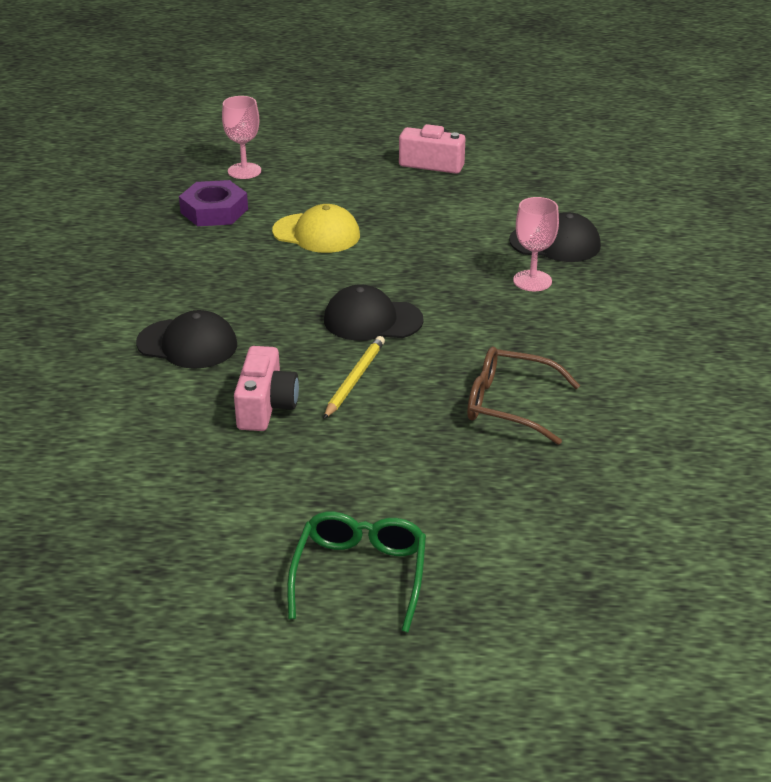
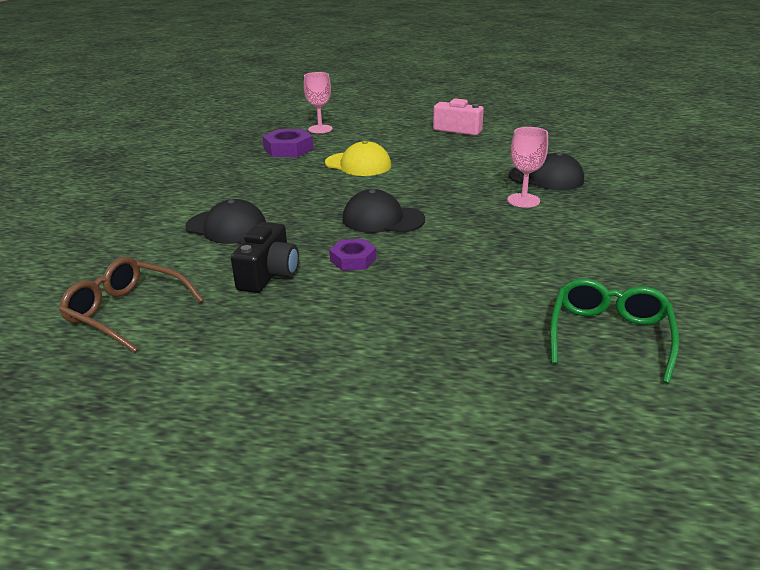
camera: 10 degrees right, 5 degrees down
(265, 406) = (269, 274): pink camera -> black camera
(354, 379) = (353, 260): yellow pencil -> purple nut
(360, 575) = (296, 433): green glasses -> green glasses (609, 335)
(509, 405) = (487, 288): brown glasses -> brown glasses (127, 312)

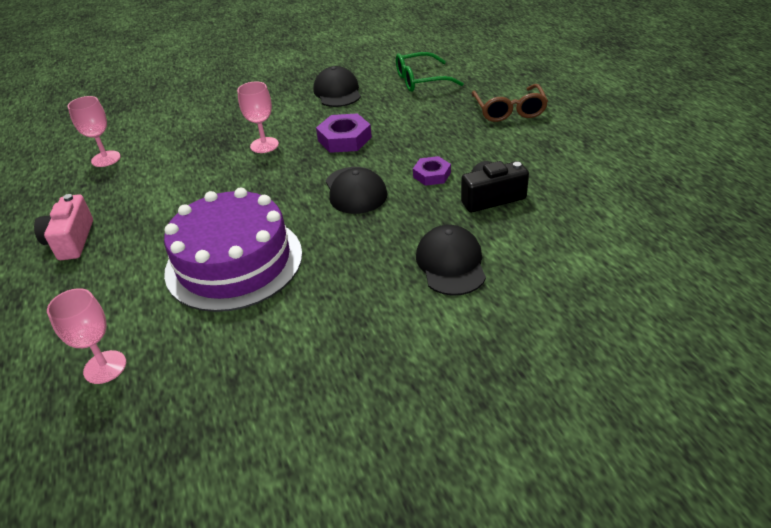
camera: 120 degrees left, 10 degrees up
(127, 312) = (606, 228): brown glasses -> brown glasses (509, 110)
(288, 149) = (211, 350): purple nut -> purple nut (344, 139)
(358, 164) = (234, 262): yellow cap -> purple cake
(546, 178) = (206, 149): black cap -> black cap (337, 92)
(572, 145) = (106, 159): none -> pink goblet

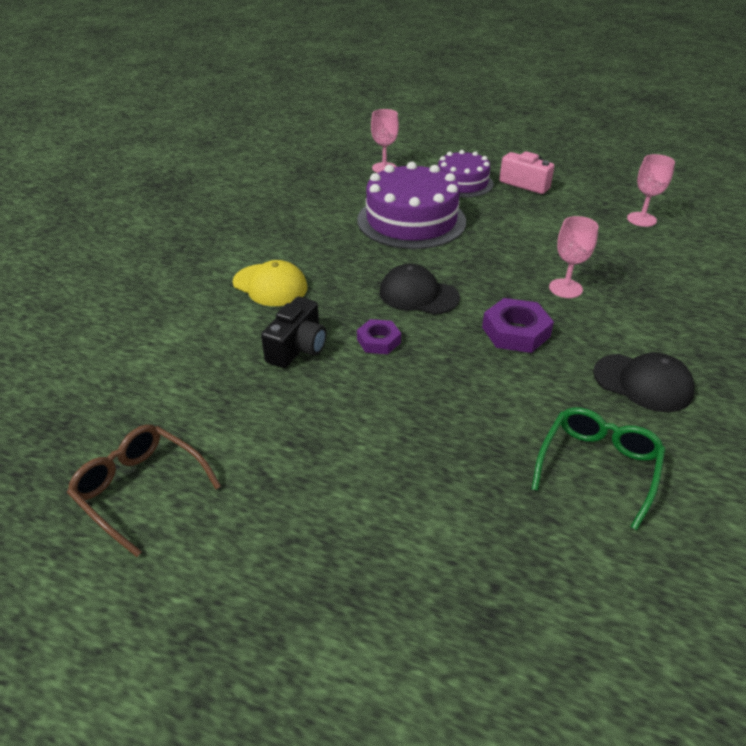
camera: 130 degrees right, 0 degrees up
(103, 280) = (462, 183): none -> purple cake
(451, 263) = (270, 285): black cap -> yellow cap
(509, 110) = (412, 478): brown glasses -> brown glasses (140, 489)

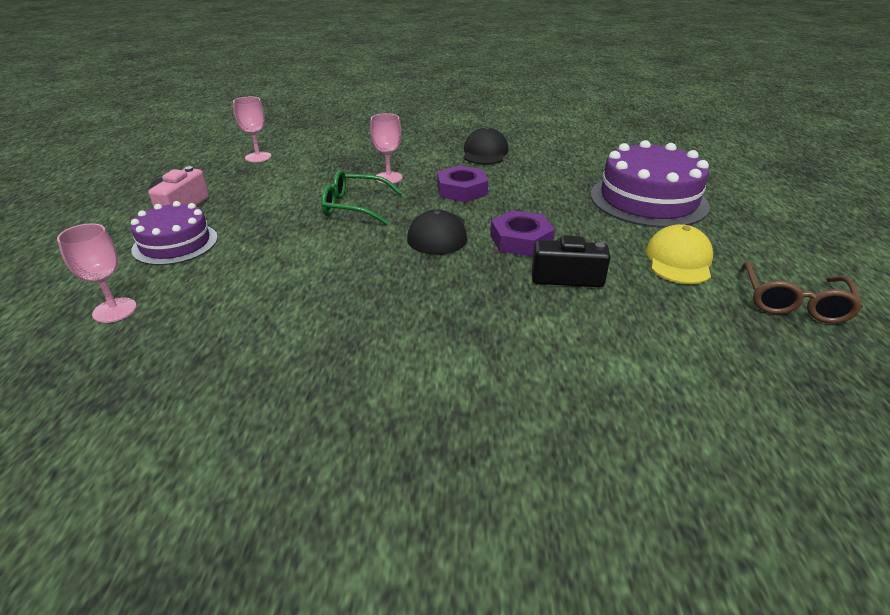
camera: 110 degrees left, 5 degrees down
(270, 285) = (479, 324): yellow cap -> yellow cap (679, 260)
(378, 341) = (521, 240): purple nut -> purple nut, size x1.55
(411, 220) = (286, 261): purple cake -> purple cake (648, 200)
(598, 466) = (570, 160): green glasses -> green glasses (354, 206)

